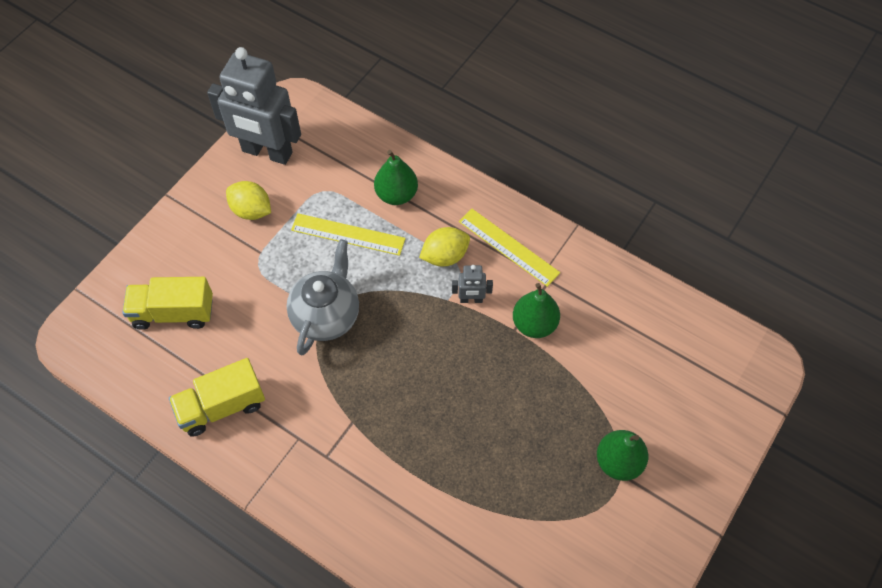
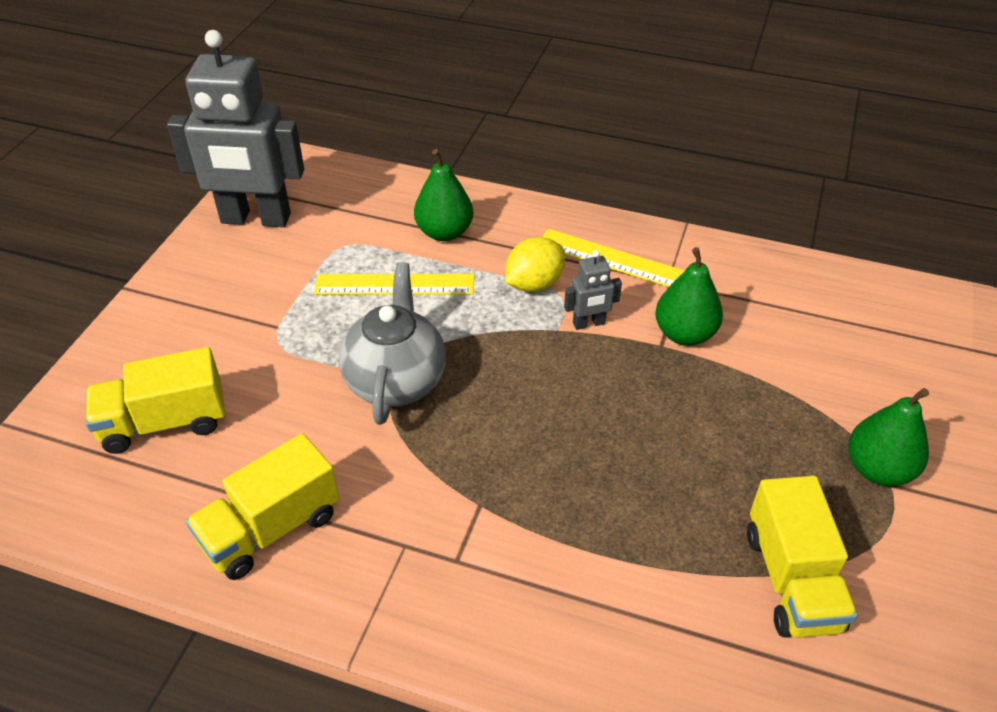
camera: 15 degrees left, 15 degrees down
(251, 210) = (251, 283): yellow lemon -> none
(525, 523) = (792, 580): none -> yellow truck

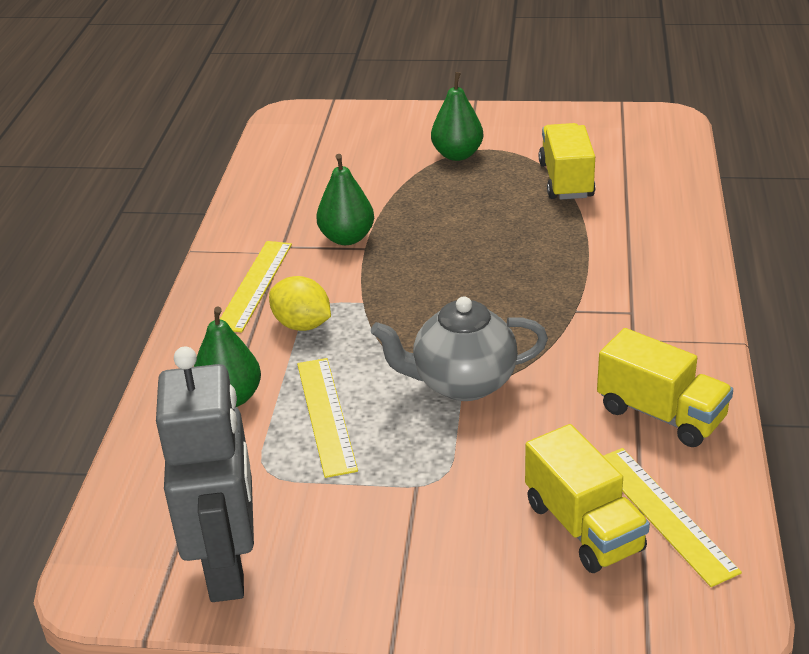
camera: 100 degrees left, 10 degrees down
(142, 484) = (663, 514): none -> yellow ruler
(589, 324) = (349, 286): grey robot -> none
(792, 580) = (566, 180): yellow truck -> yellow truck turned 75 degrees counterclockwise

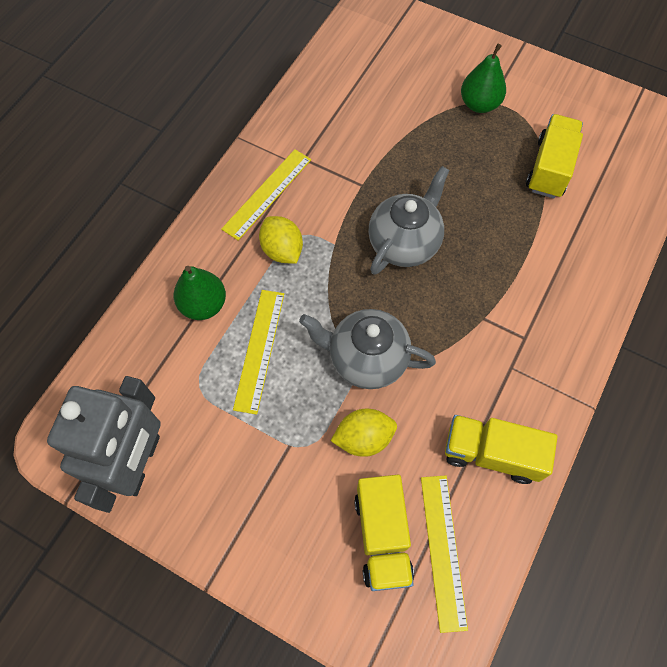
camera: 20 degrees right, 30 degrees up
(347, 238) = (353, 168): green pear -> none
(445, 278) = (404, 243): none -> grey teapot
(503, 449) = (363, 438): none -> yellow lemon
(661, 414) = (491, 453): yellow truck -> yellow truck turned 135 degrees clockwise

